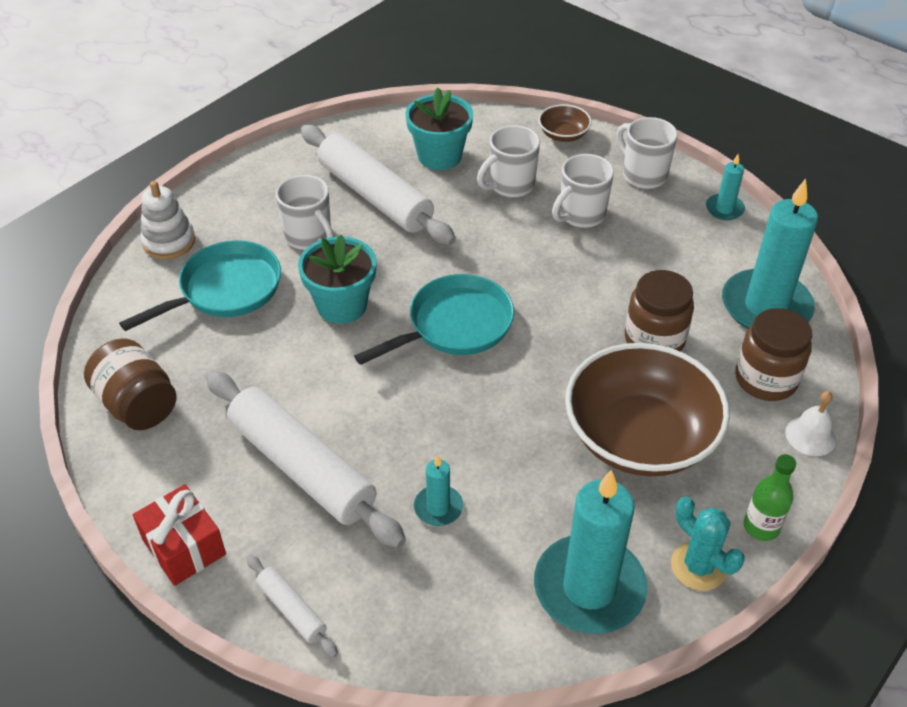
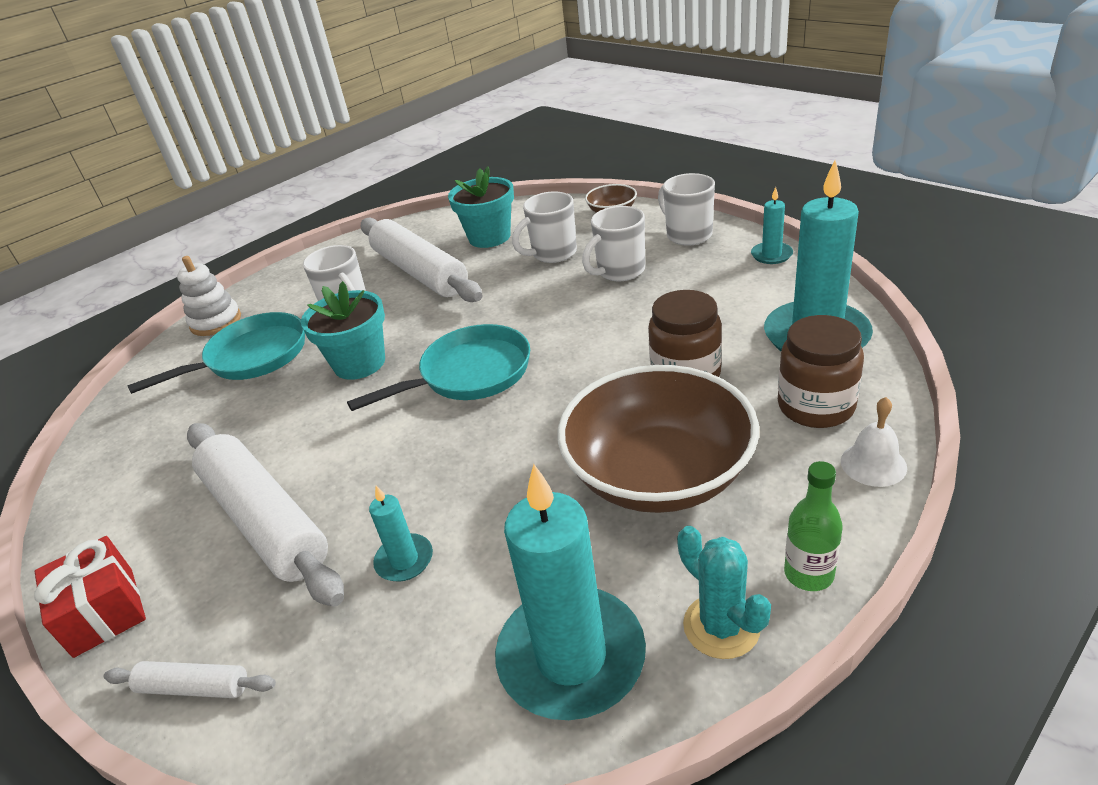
camera: 10 degrees right, 10 degrees down
(138, 405) = (123, 464): brown jar -> none
(291, 610) = (194, 687): white rolling pin -> white rolling pin turned 45 degrees counterclockwise

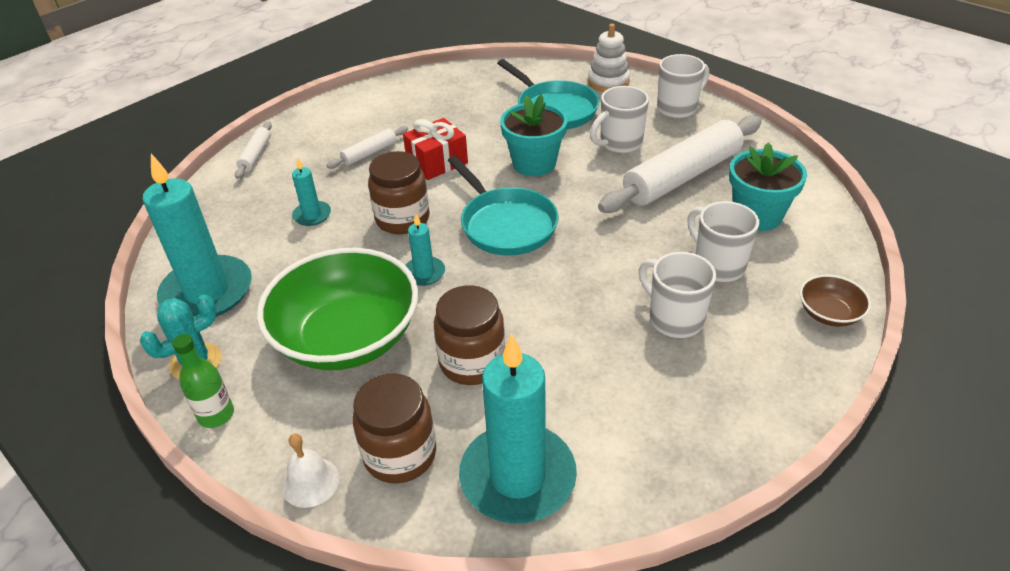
camera: 85 degrees right, 5 degrees up
(104, 612) = (320, 113): red gift -> red gift (437, 162)
(266, 520) = (369, 153): white rolling pin -> white rolling pin, size x0.45
(438, 460) = (402, 219): none -> brown jar
(658, 474) = (347, 337): brown bowl -> green bowl
(688, 235) = (764, 383): white mug -> white mug (678, 108)
(771, 255) = (708, 463): turquoise candle -> turquoise candle (424, 273)

